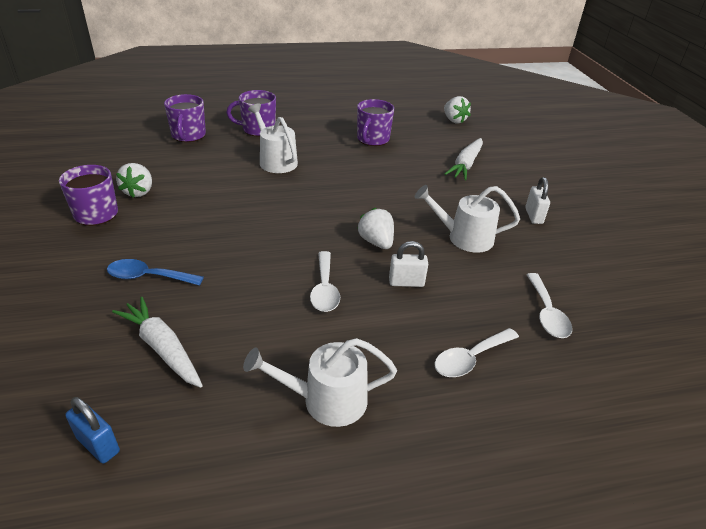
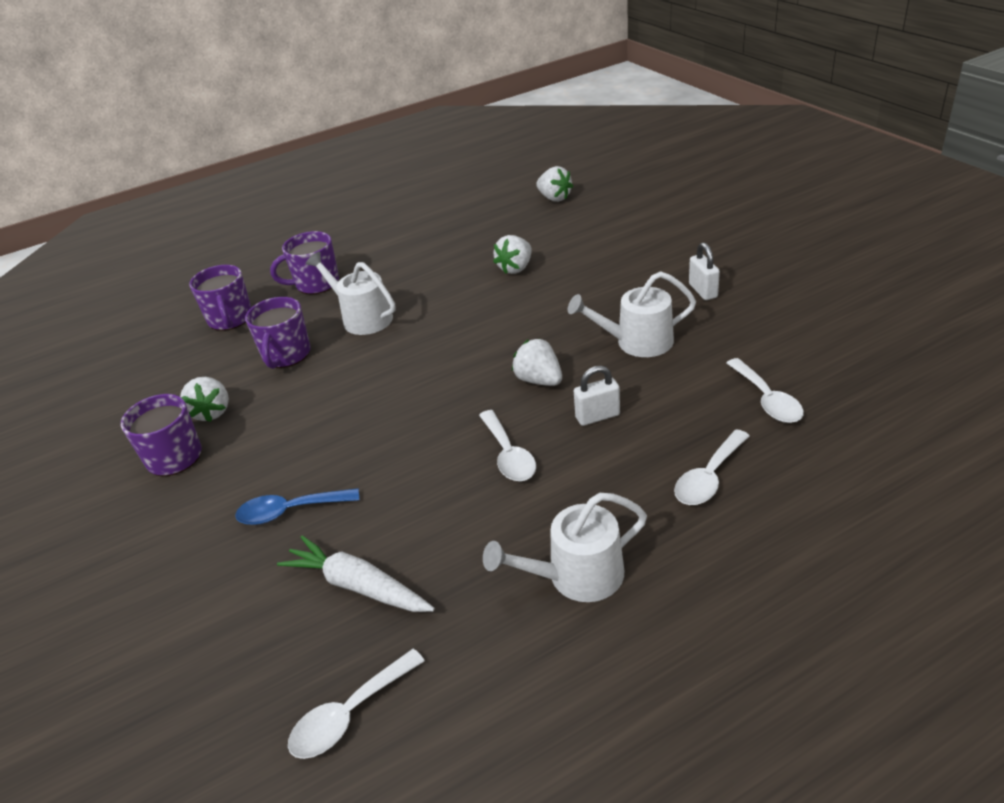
camera: 10 degrees left, 0 degrees up
(98, 445) = (350, 714): blue padlock -> white spoon
(372, 139) = (468, 253): purple mug -> purple mug (286, 355)
(401, 159) = (515, 268): none -> white strawberry
(466, 165) = (596, 251): white carrot -> none

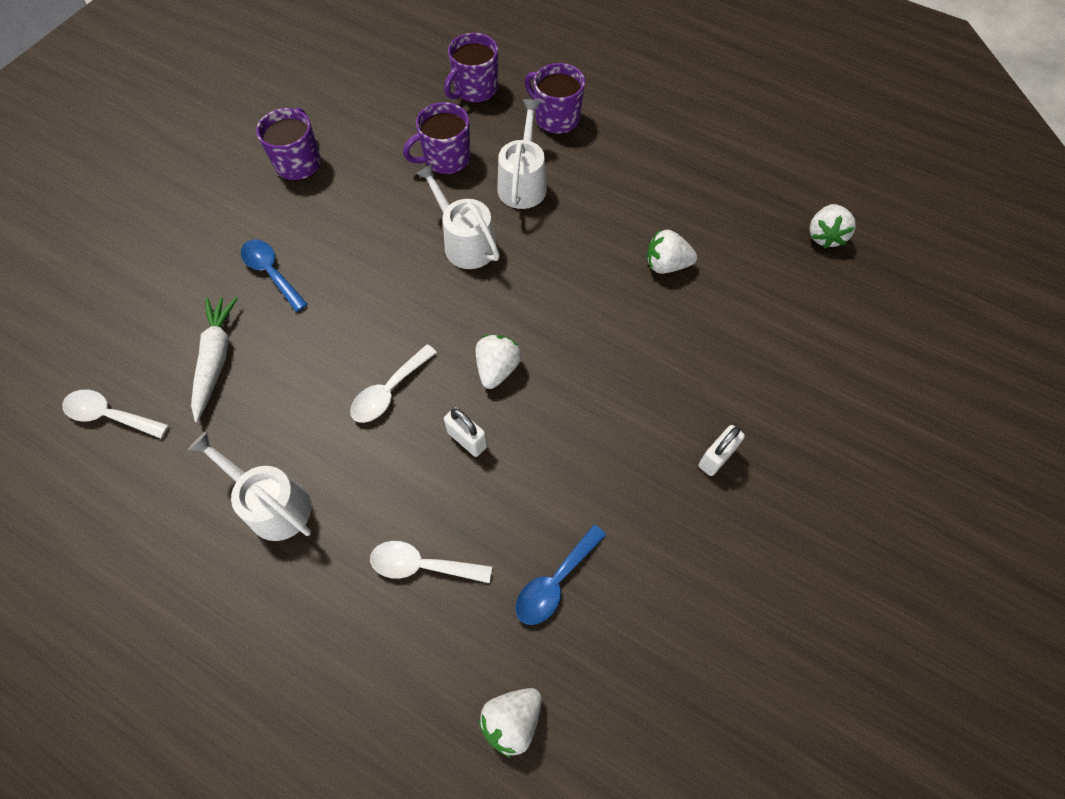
camera: 55 degrees right, 25 degrees up
(211, 412) = (356, 154): white strawberry -> white strawberry (512, 720)
(637, 342) = (594, 428): white watering can -> white watering can (465, 242)
(767, 399) = (555, 582): white spoon -> blue spoon

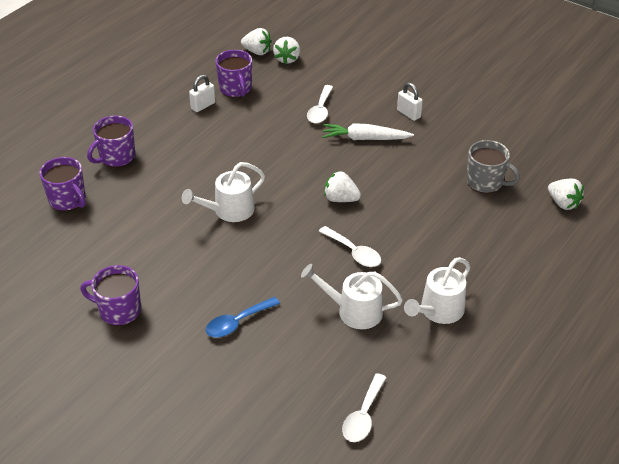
camera: 85 degrees left, 20 degrees down
(216, 359) = (317, 352): white carrot -> white carrot (365, 138)
(422, 565) = (478, 237): white spoon -> white spoon (320, 110)
(446, 159) = (141, 219): purple mug -> purple mug (236, 89)
(467, 439) = (393, 215): white padlock -> white padlock (203, 106)
(523, 183) = (178, 178): white watering can -> white watering can (354, 311)
(555, 582) = (485, 182): blue spoon -> grey mug
(666, 265) = (268, 117): white strawberry -> white strawberry (287, 59)

